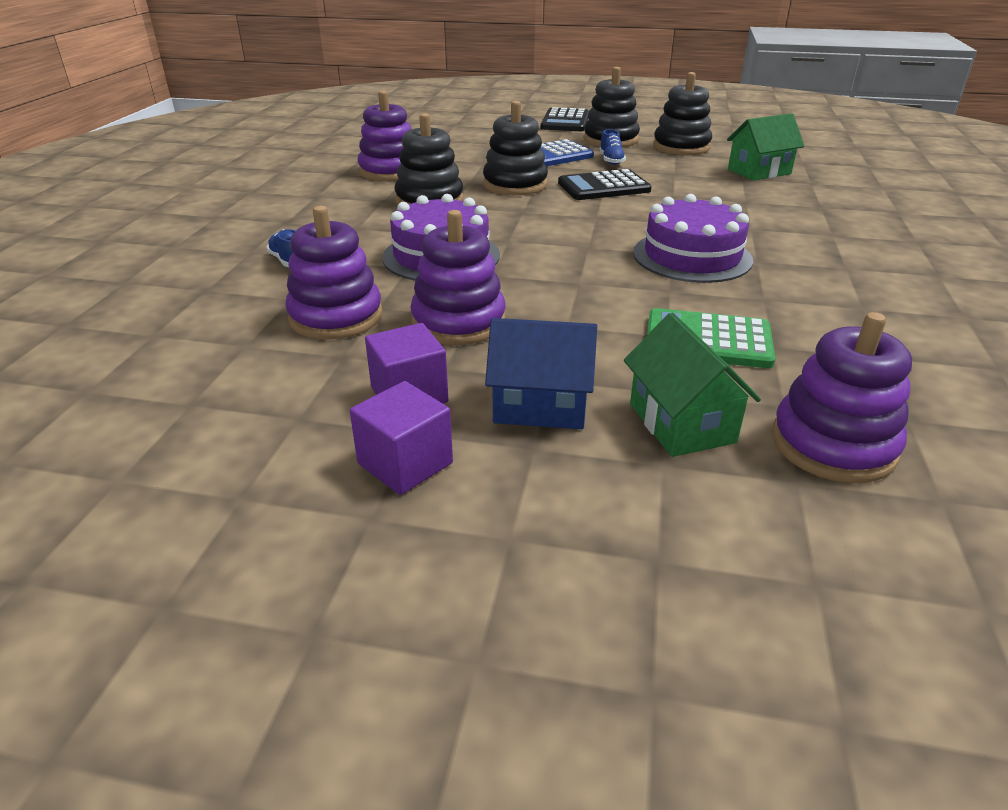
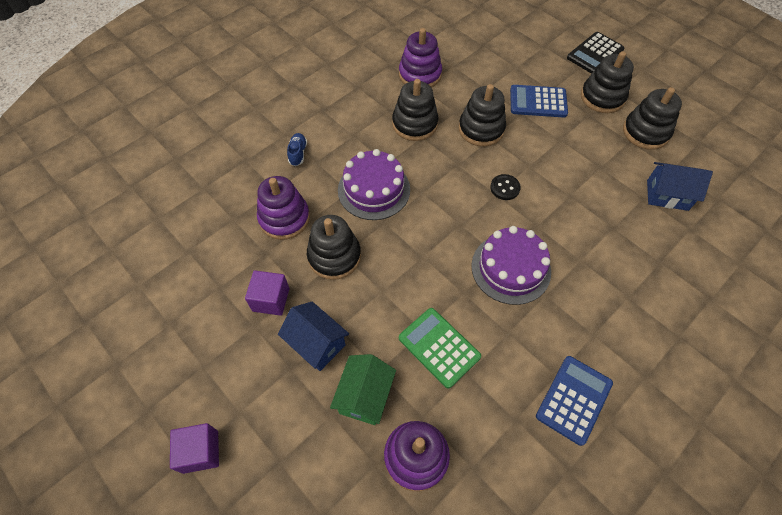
camera: 35 degrees right, 25 degrees up
(405, 463) = (236, 344): purple cube -> purple cube (200, 451)
(458, 322) = (334, 256): purple stacking toy -> black stacking toy
(599, 210) = (505, 188): none -> black button
(603, 187) = (535, 160): black calculator -> none
(611, 160) = (573, 128): blue shoe -> none
(759, 171) = (667, 195): green house -> blue house
(908, 316) = (574, 399): none -> blue calculator

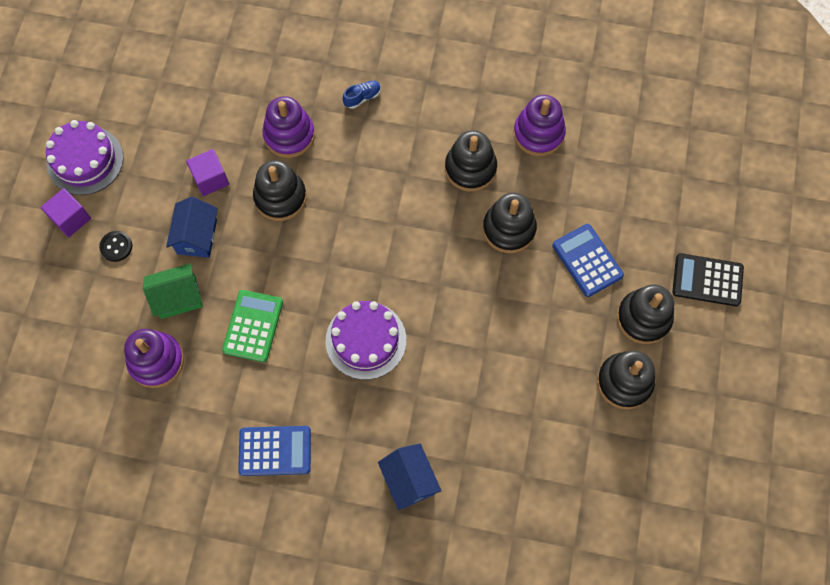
camera: 55 degrees right, 10 degrees up
(374, 189) = (369, 183): purple cake -> purple cake (85, 160)
(505, 188) = (451, 288): black button -> black button (116, 247)
(667, 195) = (551, 437): blue house -> blue house (409, 480)

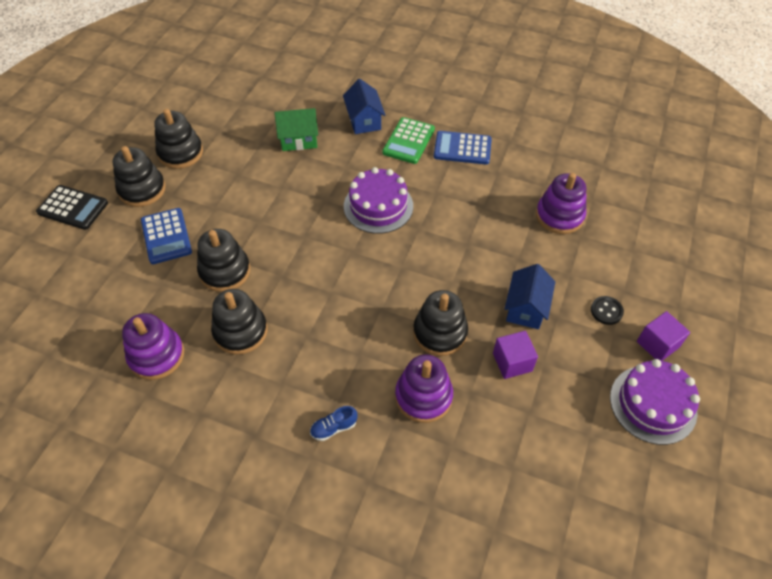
camera: 170 degrees left, 15 degrees down
(178, 298) = (542, 259): green house -> green house (299, 140)
(253, 326) = (474, 229): green calculator -> green calculator (408, 141)

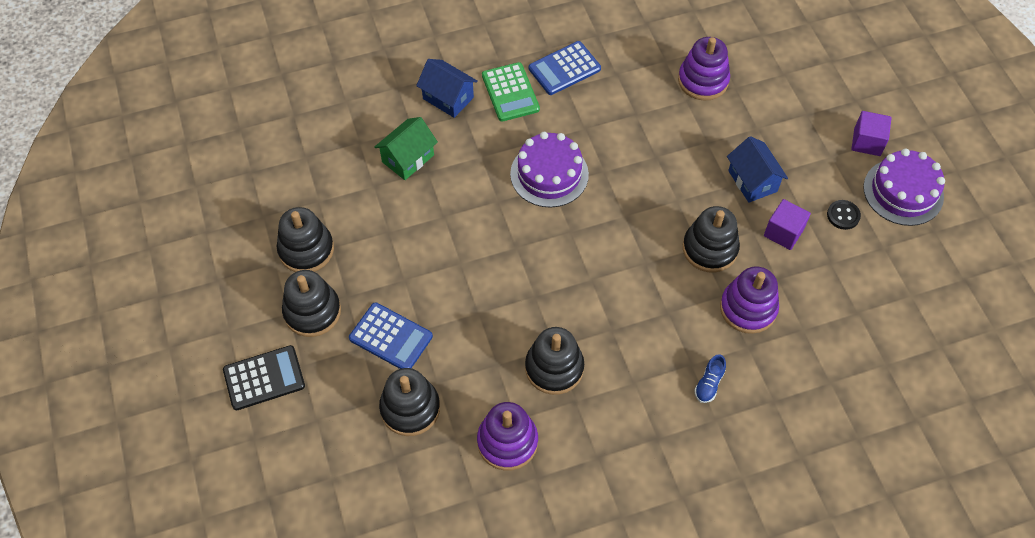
camera: 40 degrees left, 5 degrees up
(225, 271) = (482, 328): black stacking toy -> black stacking toy (410, 408)
(606, 311) = (810, 140): black button -> black button (843, 215)

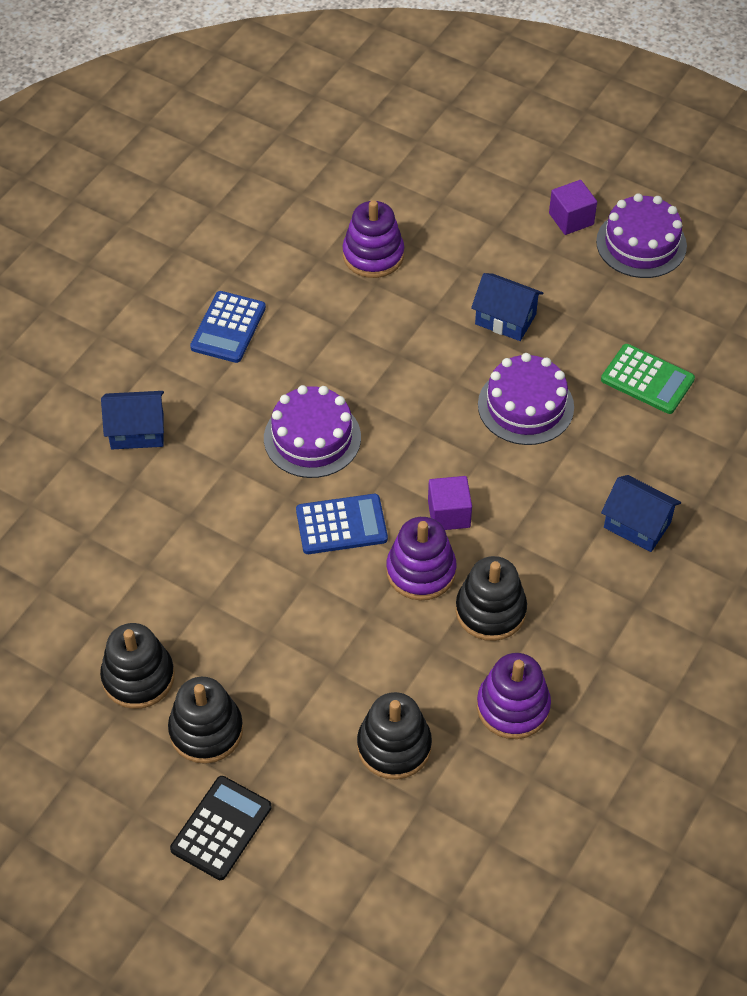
camera: 40 degrees left, 5 degrees down
(391, 337) = (310, 696): blue calculator -> blue calculator (341, 525)
(408, 158) = (154, 517): green house -> none
(510, 92) = (196, 385): green calculator -> green calculator (647, 380)
(709, 384) = (637, 525): blue shoe -> blue house
(710, 249) = (525, 406): black stacking toy -> purple cake
(748, 308) = (608, 435): purple stacking toy -> purple stacking toy (421, 571)
(783, 232) = (575, 347): purple cube -> purple cube (449, 514)
(843, 215) = (611, 298): black button -> none

